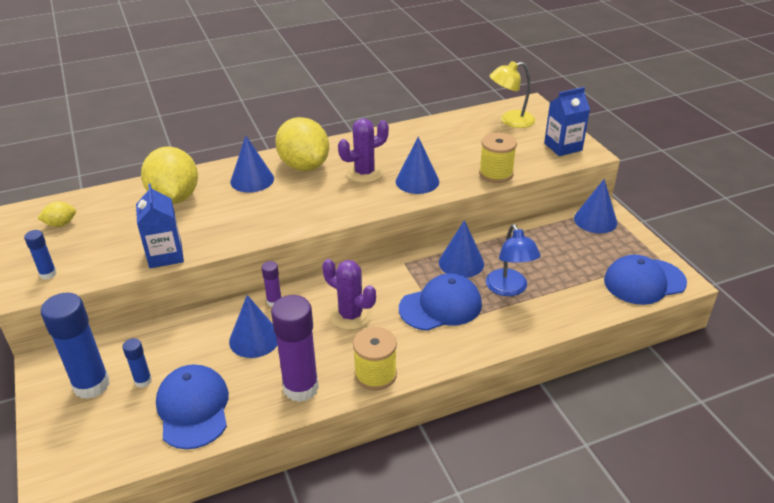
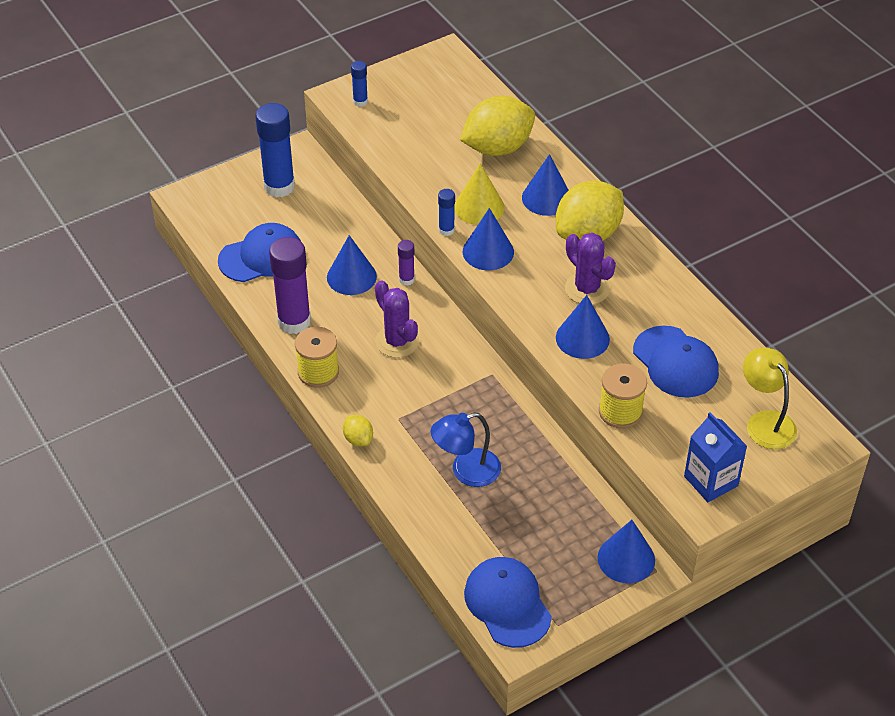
camera: 80 degrees right, 10 degrees up
(61, 224) = (434, 84): yellow lemon -> yellow lemon (358, 439)
(143, 381) = (288, 216): blue glue stick -> blue glue stick (446, 230)
(165, 255) = (401, 167): blue carton -> none
(244, 215) = (479, 207): none -> yellow cone
(350, 315) = (397, 341): purple cactus -> purple cactus turned 60 degrees counterclockwise
(441, 306) = (425, 412): blue cap -> blue cap (675, 362)
(461, 263) = (504, 425): blue cone -> blue cone (488, 251)

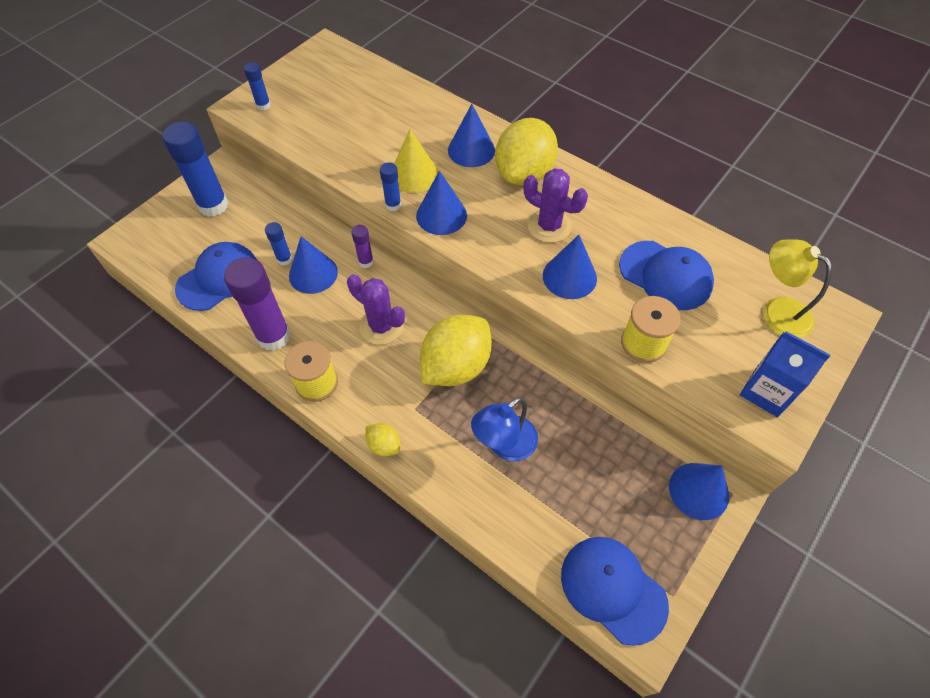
camera: 20 degrees left, 10 degrees up
(329, 256) = (284, 259): none -> blue glue stick
(497, 148) = (406, 116): yellow lemon -> yellow lemon (456, 366)

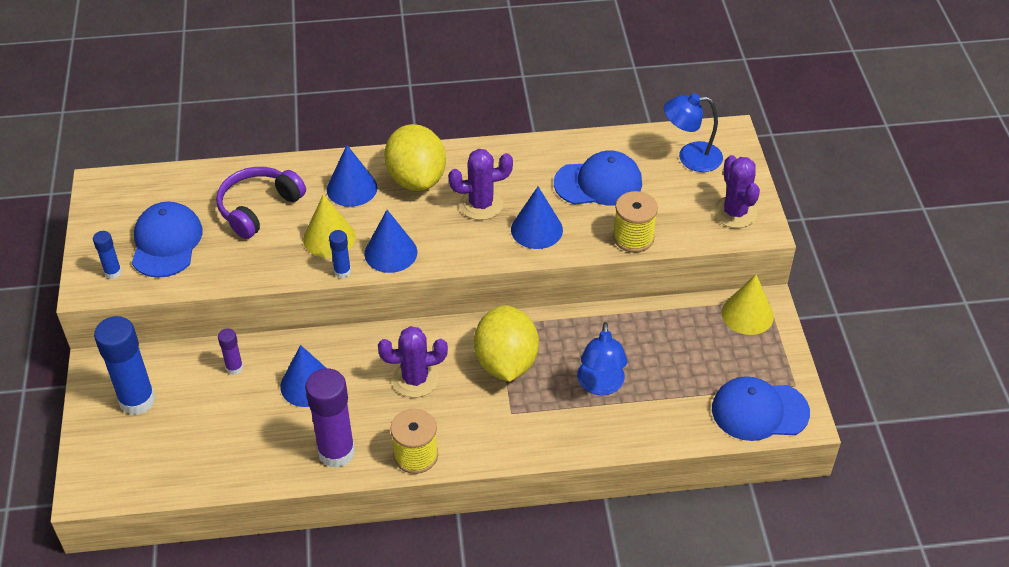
camera: 45 degrees left, 10 degrees down
(218, 278) = (227, 449): blue cap -> blue cap (166, 242)
(284, 259) = (267, 392): blue glue stick -> none
(366, 262) = (341, 343): purple glue stick -> purple glue stick (234, 368)
(384, 445) = (519, 453): yellow lemon -> none
(395, 123) = (258, 208): none -> purple headphones
(698, 491) = (747, 314): blue cone -> yellow cone
(766, 392) = (735, 212): blue carton -> purple cactus
(777, 311) = (690, 157): yellow lamp -> blue lamp

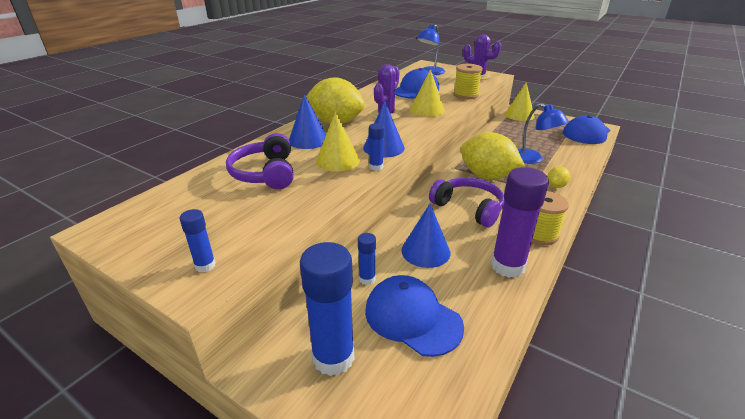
camera: 50 degrees left, 15 degrees down
(166, 242) = (224, 223): blue cap -> blue cap (412, 318)
(234, 368) = (367, 279): purple glue stick -> blue glue stick
(415, 379) = (468, 208): purple cactus -> purple headphones
(536, 229) = (427, 110): blue cone -> yellow cone
(544, 433) = (556, 186): none -> yellow lemon

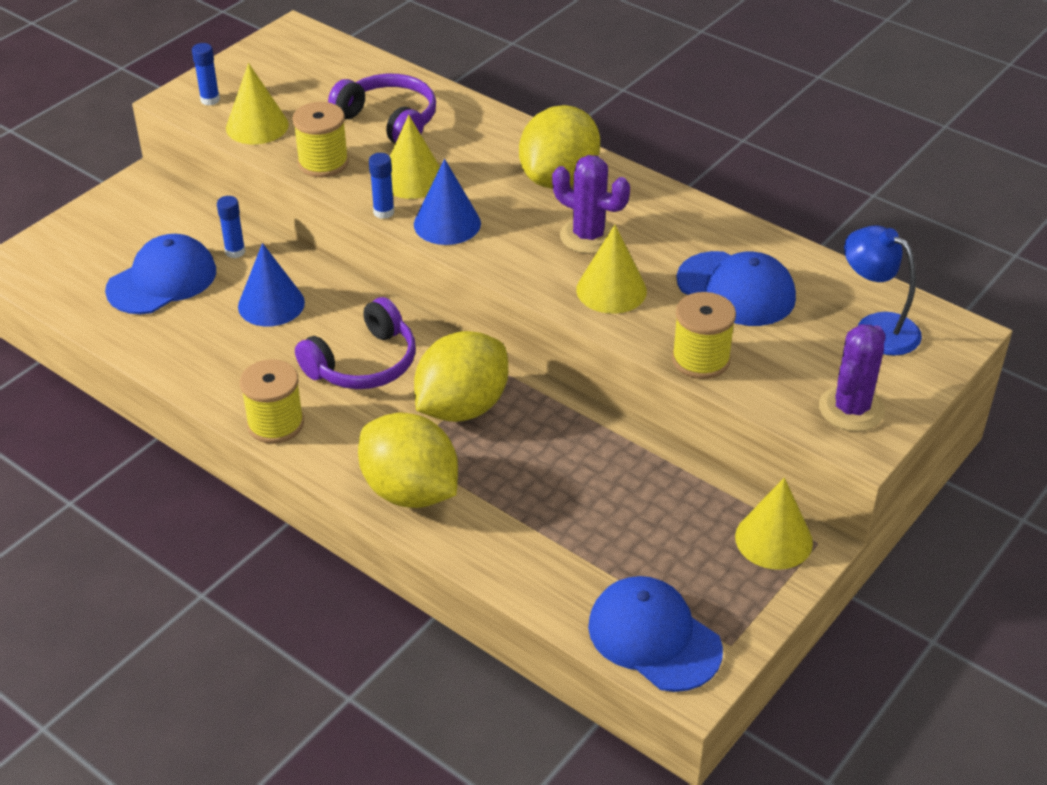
camera: 95 degrees right, 10 degrees up
(260, 231) = (257, 126): none -> yellow cone
(265, 173) = (389, 120): purple headphones -> purple headphones turned 45 degrees clockwise
(308, 140) = (490, 152): blue cone -> none
(318, 194) = (323, 163): none -> yellow spool
(333, 357) = (133, 226): blue glue stick -> none
(507, 266) = (218, 373): purple glue stick -> none
(533, 159) = (523, 491): blue lamp -> none
(556, 186) = (410, 491): yellow lemon -> yellow lemon, size x2.24

